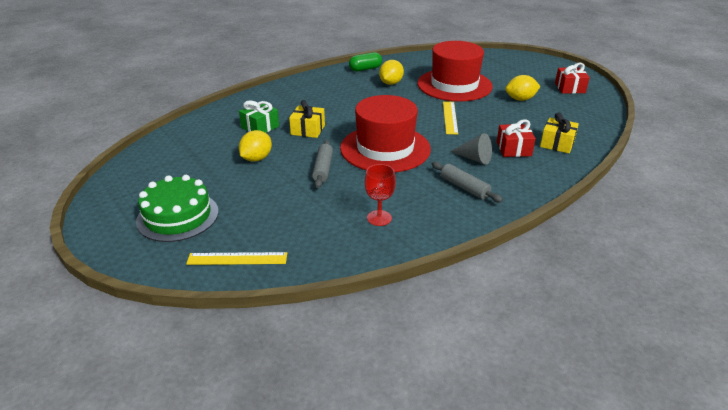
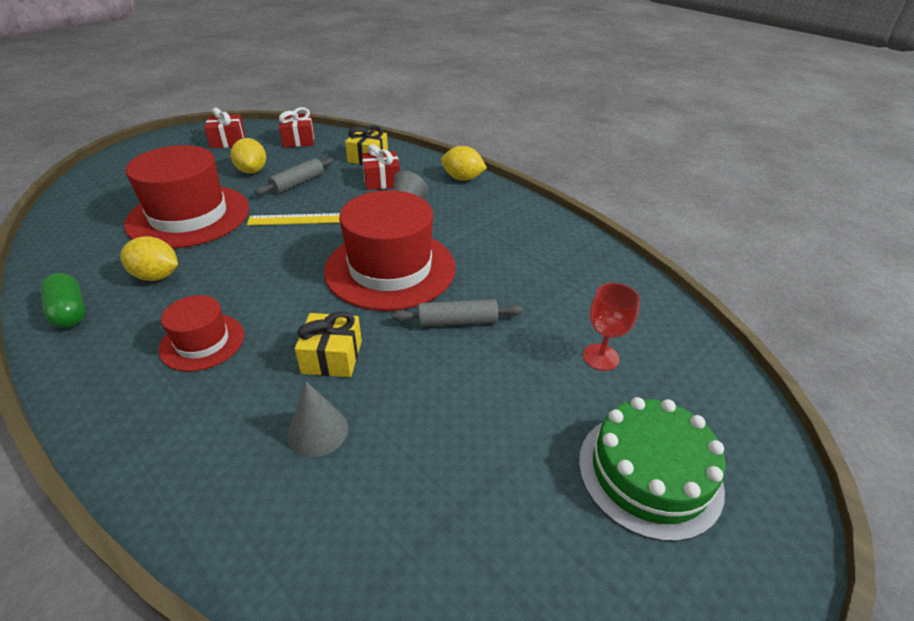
camera: 100 degrees left, 5 degrees up
(237, 259) = (694, 370): yellow ruler -> none
(256, 158) = (442, 408): yellow lemon -> yellow lemon (462, 178)
(260, 127) = (318, 431): green gift -> grey cone
(332, 98) = (202, 342): none -> red hat
(379, 218) = (552, 263): red goblet -> red goblet (600, 357)
(464, 187) = (470, 210): grey rolling pin -> grey rolling pin (297, 183)
(583, 114) = (299, 140): none -> red gift

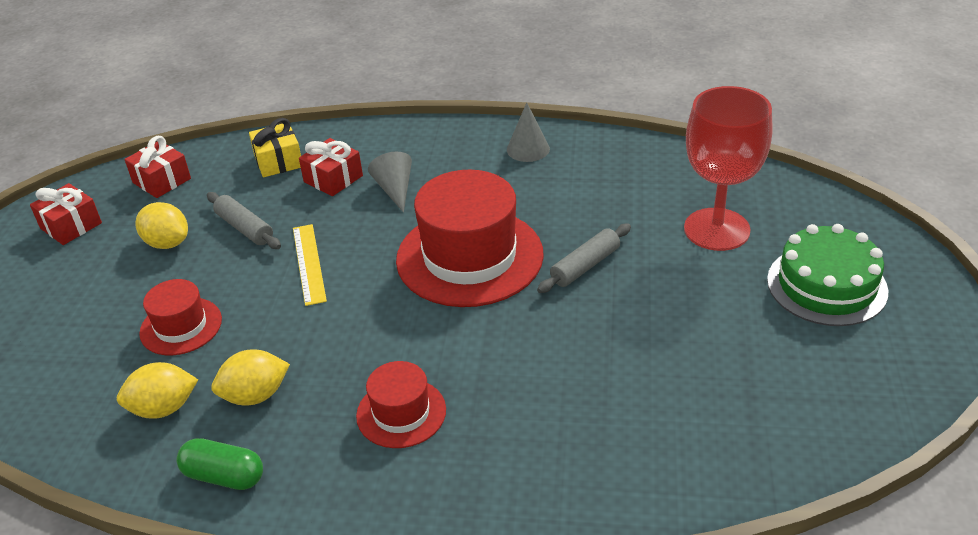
camera: 35 degrees left, 0 degrees up
(189, 216) = (181, 326): red hat -> red hat, size x0.52
(297, 183) = (245, 228): grey rolling pin -> grey rolling pin turned 45 degrees counterclockwise
(298, 219) = (309, 263): yellow ruler -> yellow ruler turned 60 degrees counterclockwise
(318, 431) = (595, 404): grey cone -> grey cone (528, 149)
(332, 357) = (528, 352): yellow gift -> none
(462, 178) = (411, 135): yellow lemon -> yellow lemon (164, 408)
(600, 357) = (716, 229): red goblet -> red goblet, size x1.92

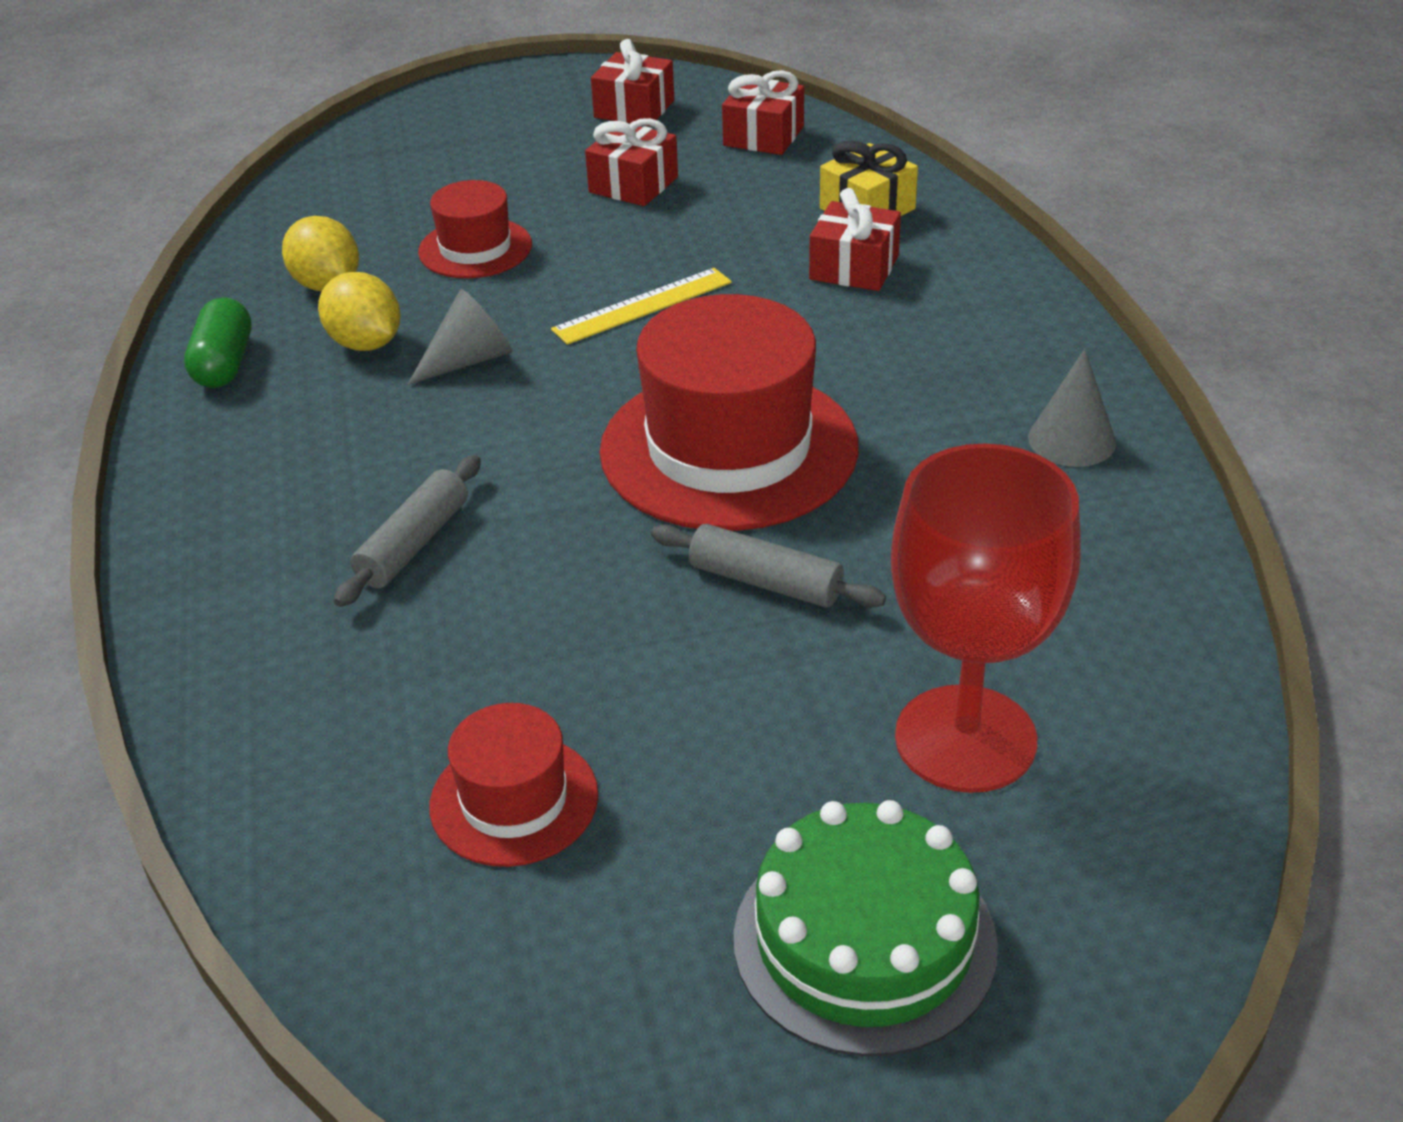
camera: 70 degrees right, 0 degrees up
(167, 243) = (633, 185): yellow lemon -> red gift
(245, 228) = (694, 231): grey rolling pin -> grey rolling pin (413, 544)
(395, 189) = (861, 331): grey cone -> grey cone (469, 360)
(401, 413) = (362, 472): red hat -> red hat (514, 800)

